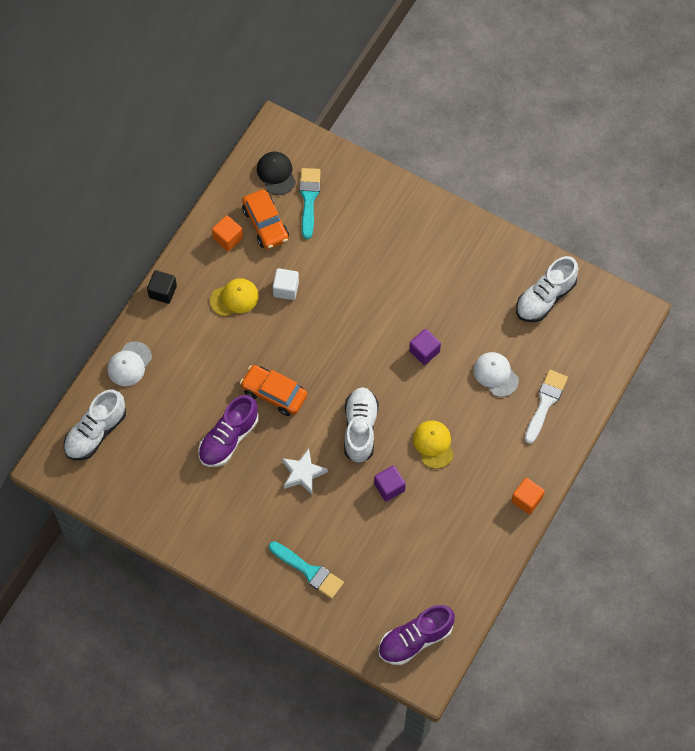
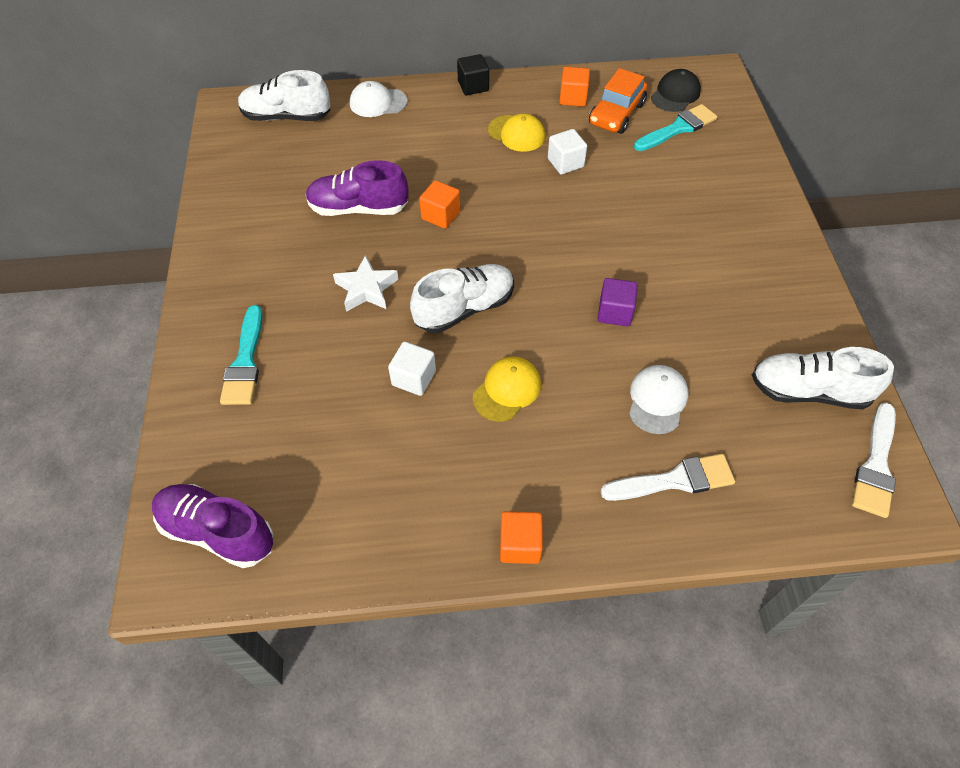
camera: 55 degrees right, 10 degrees down
(274, 393) = (441, 215): orange car -> orange cube
(389, 487) = (414, 378): purple cube -> white cube
(605, 305) = (876, 465): none -> white brush

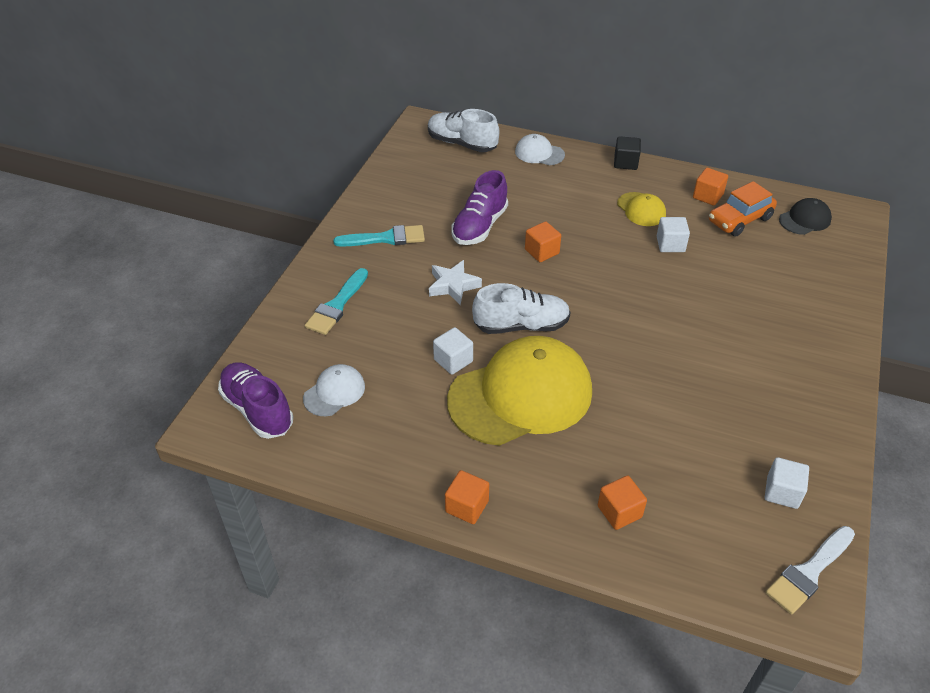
camera: 25 degrees right, 10 degrees down
(358, 208) = (479, 226): purple shoe -> purple shoe turned 90 degrees counterclockwise
(507, 390) = (520, 395): yellow cap -> yellow cap, size x2.26
(615, 312) = (644, 371): purple cube -> none
(657, 400) = (641, 448): white cap -> white cap (334, 392)
(674, 480) = (619, 512): white brush -> orange cube
(678, 128) = (790, 247): turquoise brush -> turquoise brush (385, 238)
(808, 391) = (782, 492): white shoe -> white cube

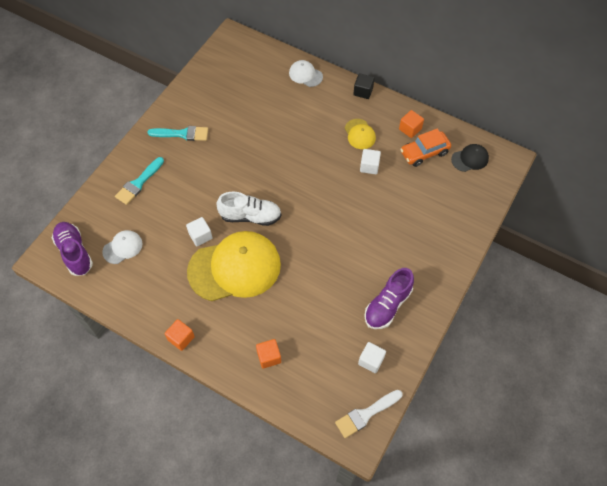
camera: 10 degrees right, 15 degrees up
(453, 285) = (216, 178): white star -> none
(462, 143) = (254, 59): white shoe -> none
(479, 226) = (246, 133): purple shoe -> purple shoe (387, 305)
(542, 251) = (281, 160): orange cube -> none

